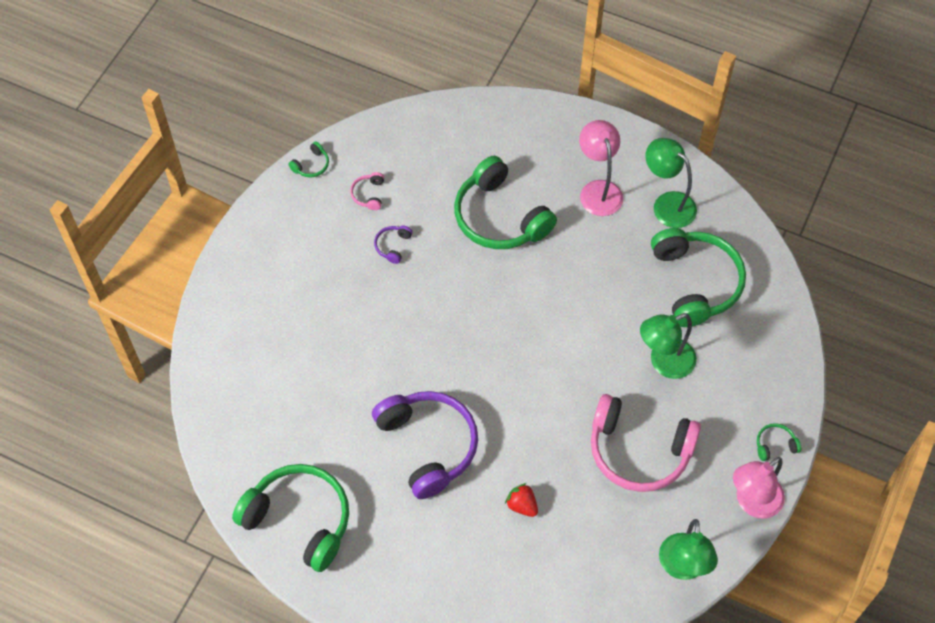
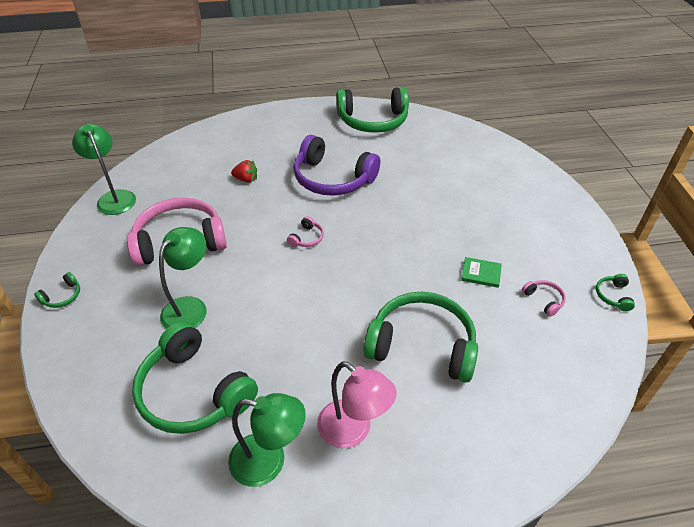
camera: 145 degrees right, 15 degrees down
(393, 246) = (481, 273): purple headphones -> green book
(513, 378) = (307, 238): none -> pink headphones
(752, 503) = (72, 252): pink lamp -> none

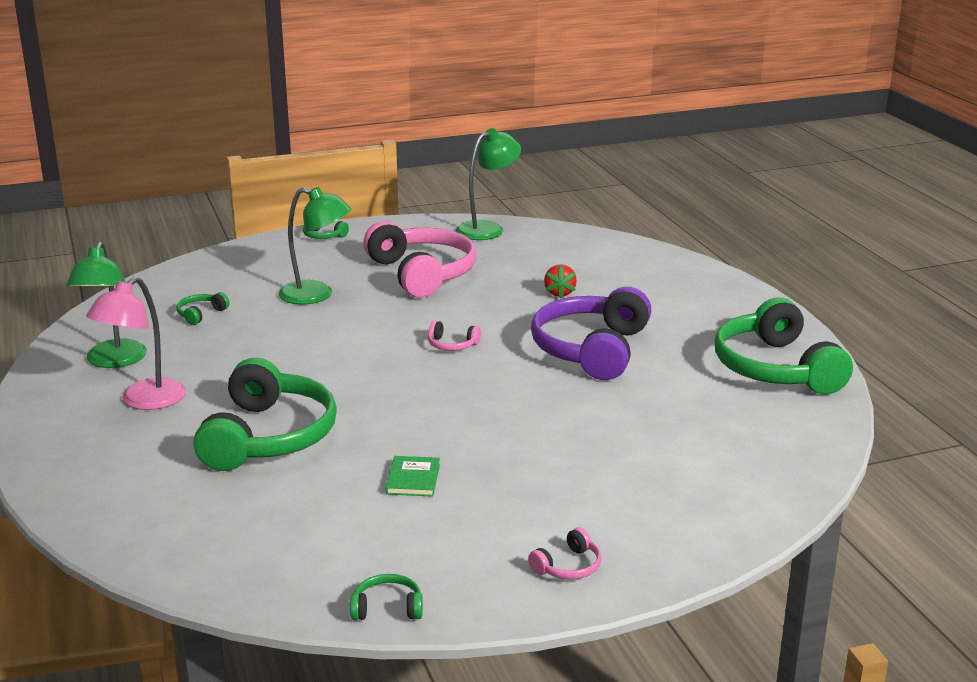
camera: 80 degrees right, 20 degrees down
(193, 391) = (201, 314): green headphones -> green headphones, size x0.40
(544, 300) = (366, 535): pink headphones -> pink headphones (568, 566)

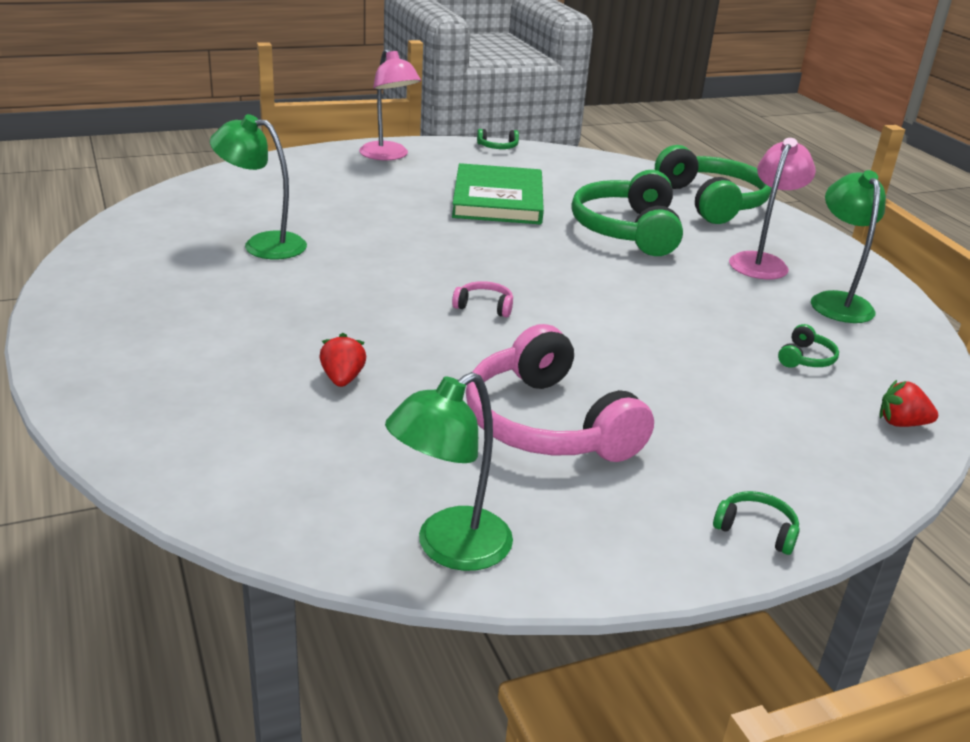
camera: 175 degrees right, 5 degrees up
(177, 278) = (901, 423): none -> red strawberry
(316, 295) = (681, 385): green lamp -> green lamp (263, 244)
(413, 479) = (498, 199): green book -> green book, size x2.40
(568, 566) = (388, 156): pink headphones -> pink lamp
(591, 350) = (325, 295): purple headphones -> none
(775, 368) = (131, 267): green headphones -> green headphones (711, 202)

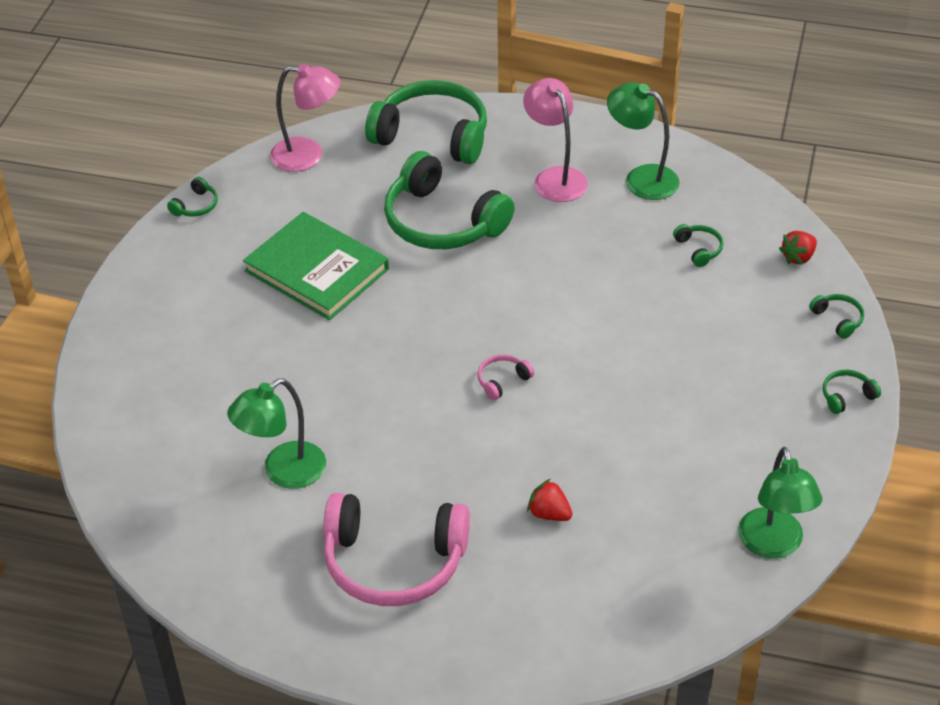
camera: 50 degrees left, 15 degrees up
(388, 156) = (150, 296): pink lamp -> pink lamp (308, 155)
(547, 424) = (681, 430): pink headphones -> pink headphones (394, 562)
(861, 482) = (838, 319): none -> green headphones

